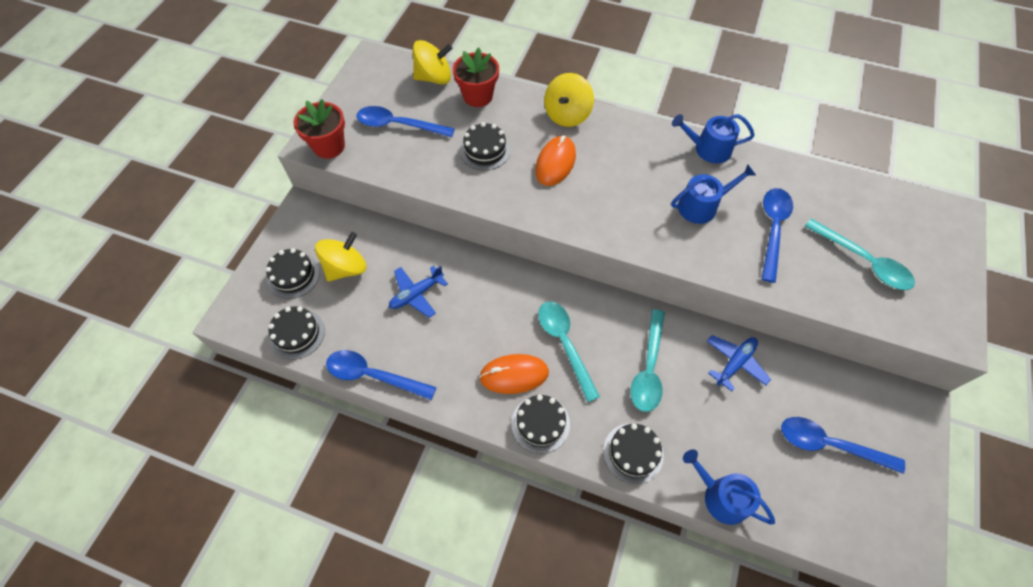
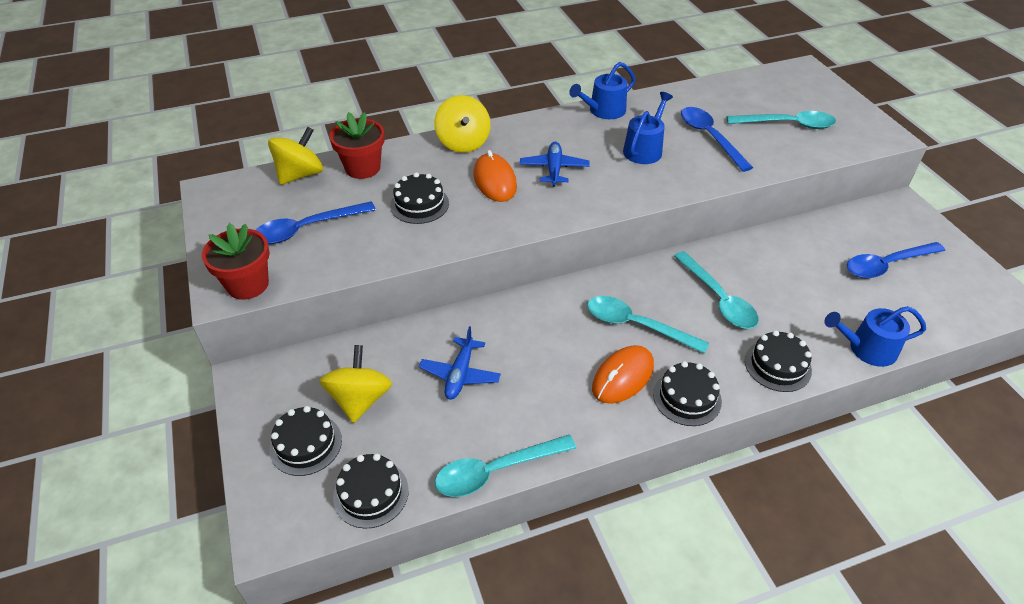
camera: 40 degrees left, 15 degrees down
(373, 375) = (496, 470): blue spoon -> turquoise spoon
(735, 363) = (770, 254): blue plane -> blue plane (554, 169)

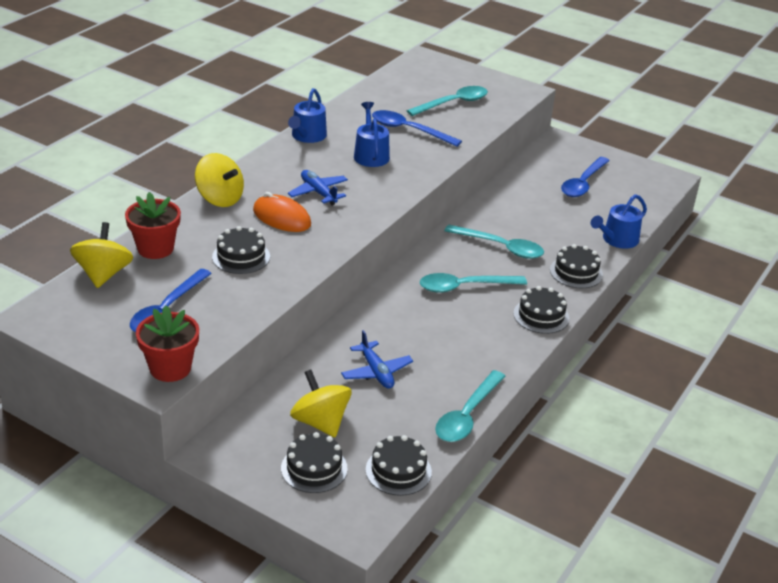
camera: 40 degrees left, 10 degrees down
(623, 377) = (489, 322): orange mouse -> none

